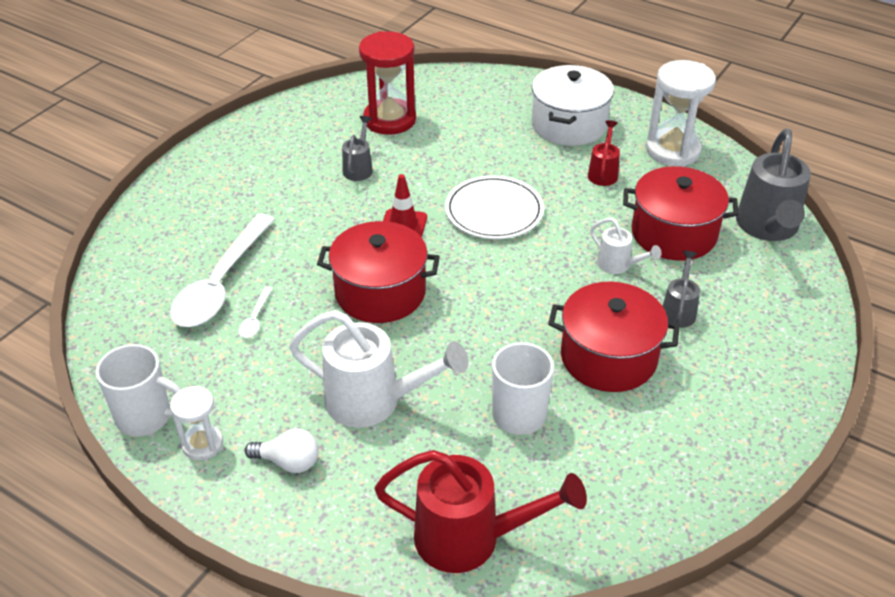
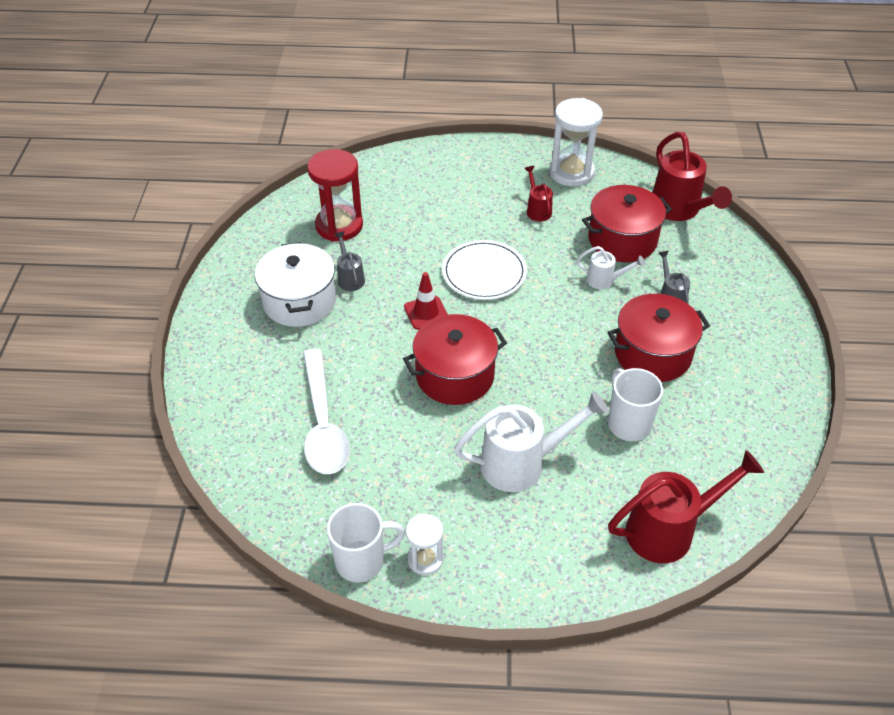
camera: 30 degrees left, 5 degrees up
(255, 318) = (377, 440): white spoon -> none
(288, 462) = (501, 540): white light bulb -> none
(569, 125) = (481, 178): white pot -> white pot (299, 301)
(767, 227) = (678, 210): grey watering can -> red watering can

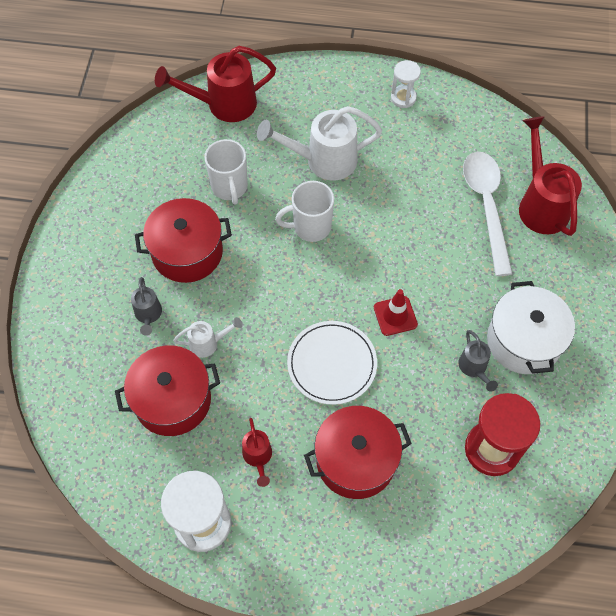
camera: 175 degrees left, 15 degrees up
(362, 561) = (448, 100): white mug -> white mug (310, 227)
(455, 375) = (371, 243): red pot -> red pot (355, 460)
(604, 280) = (208, 343): white watering can -> white watering can turned 150 degrees clockwise
(678, 210) = (93, 443): red watering can -> red watering can (541, 204)

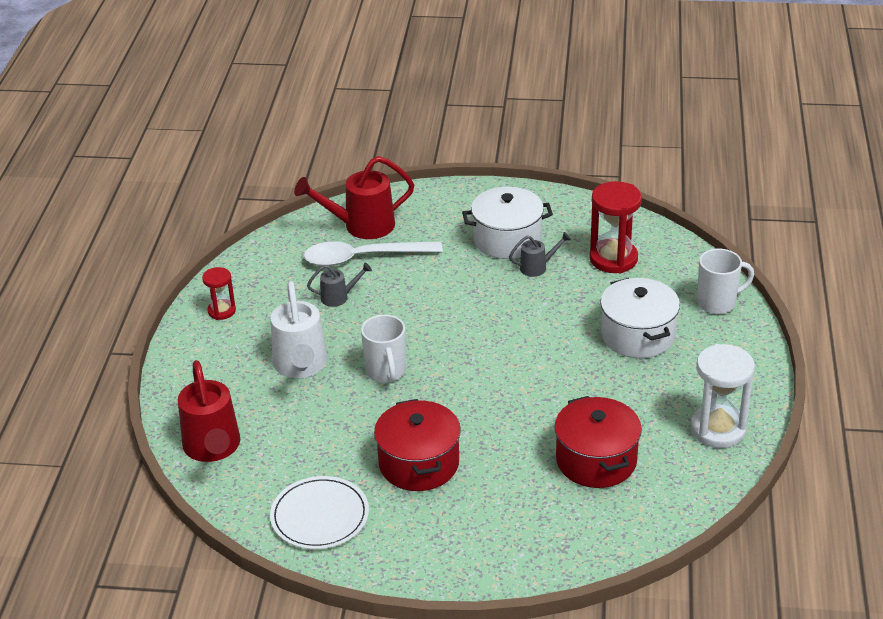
camera: 90 degrees left, 25 degrees down
(148, 315) = (499, 488): grey watering can -> grey watering can (338, 297)
(208, 343) = (529, 439): white watering can -> none
(229, 187) = (333, 436): white mug -> white mug (718, 303)
(258, 457) = (646, 397): red watering can -> none
(332, 364) = (543, 353): white plate -> white plate (320, 516)
(355, 460) = (637, 335): red pot -> white pot
(395, 316) = (487, 314): red traffic cone -> none
(403, 98) = (221, 311): white hourglass -> red hourglass

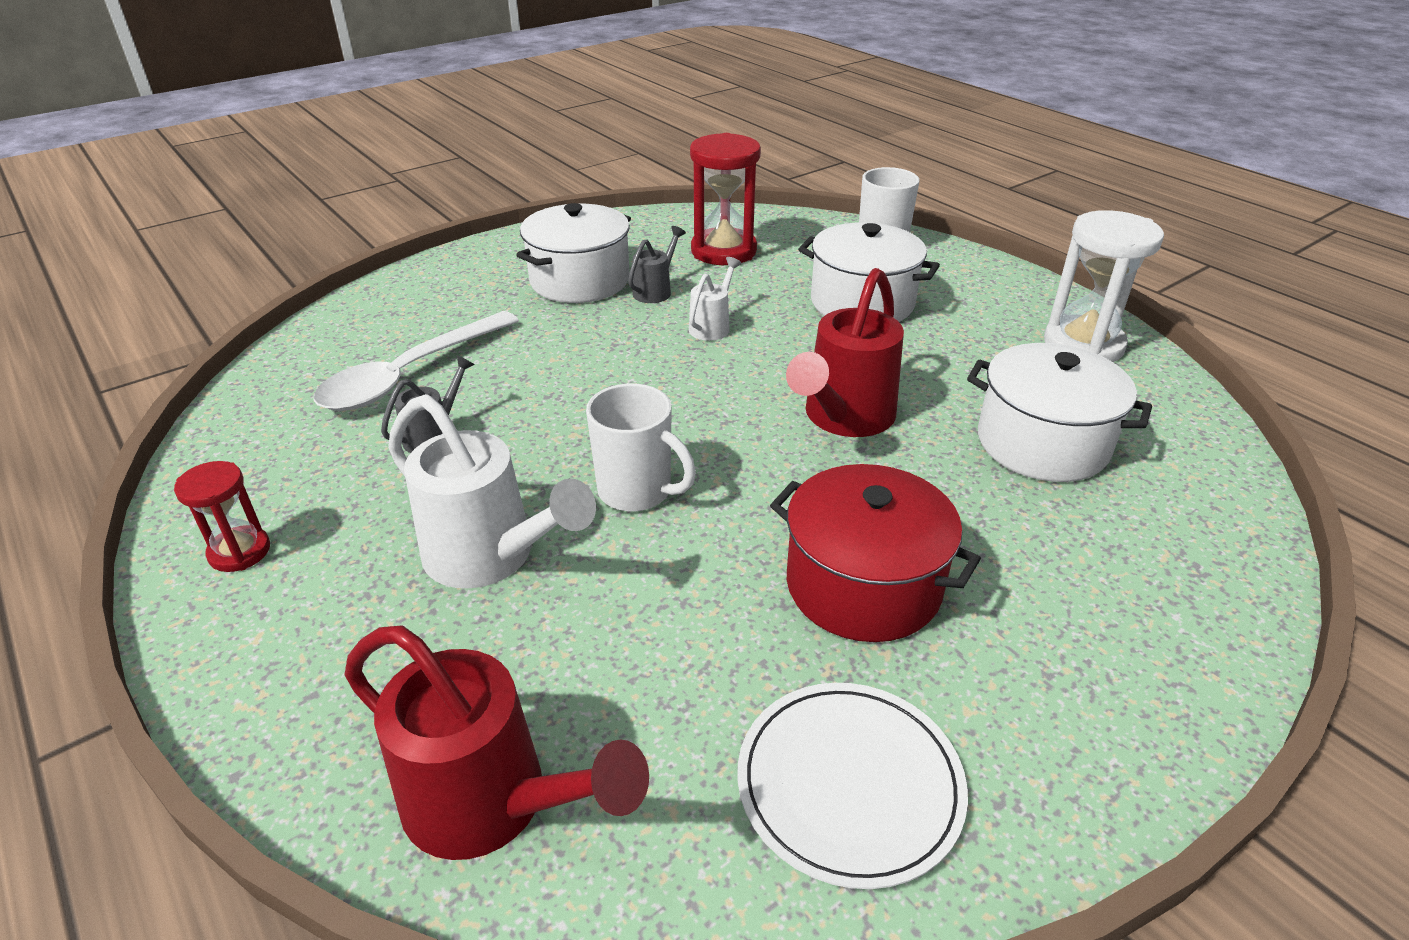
camera: 45 degrees left, 0 degrees up
(362, 226) = (361, 342): red watering can -> red watering can (844, 418)
(535, 306) = (712, 326): none -> white watering can
(596, 460) = (1042, 443): red pot -> white pot

